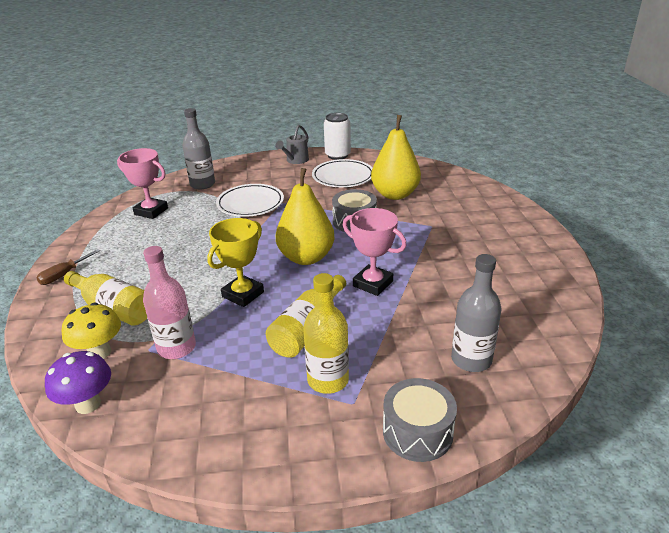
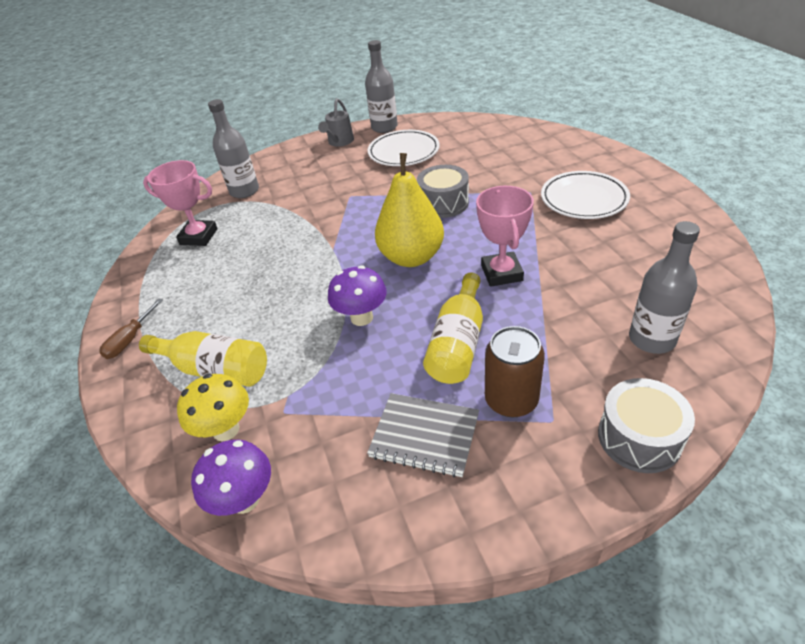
camera: 10 degrees left, 10 degrees up
(176, 348) = (317, 401): pink bottle -> none
(243, 294) = (361, 317): yellow trophy -> purple mushroom
(245, 391) = (424, 436): none -> grey notebook
(250, 204) = (314, 204): white plate -> white plate (583, 199)
(328, 380) = (511, 400): yellow bottle -> brown can
(337, 155) = (384, 127): white can -> grey bottle
(372, 284) = (501, 273): pink trophy -> pink trophy turned 60 degrees clockwise
(395, 194) = (472, 162): yellow pear -> none

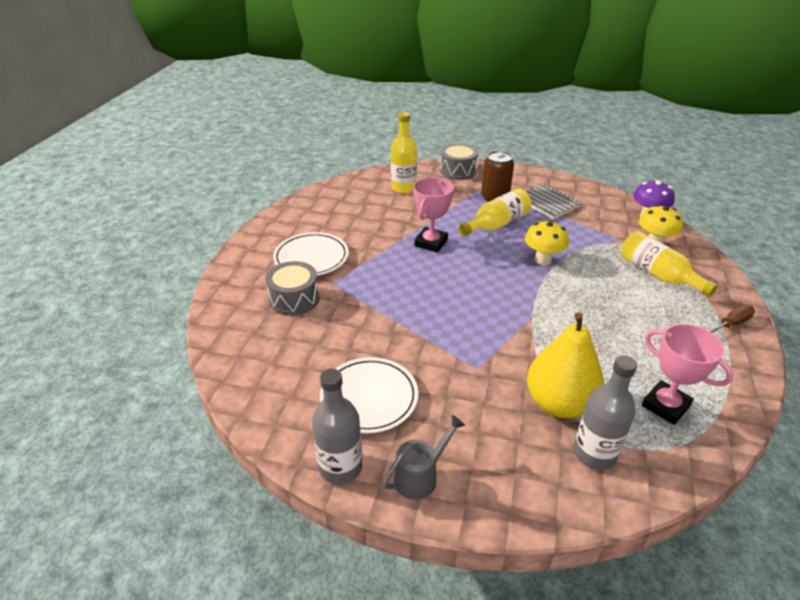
camera: 150 degrees left, 5 degrees down
(361, 317) = (542, 260): purple mushroom -> yellow mushroom
(411, 257) = (476, 280): yellow pear -> yellow pear (559, 403)
(443, 203) = (405, 310): grey drum -> grey drum (294, 298)
(652, 339) = (403, 188): grey bottle -> yellow bottle

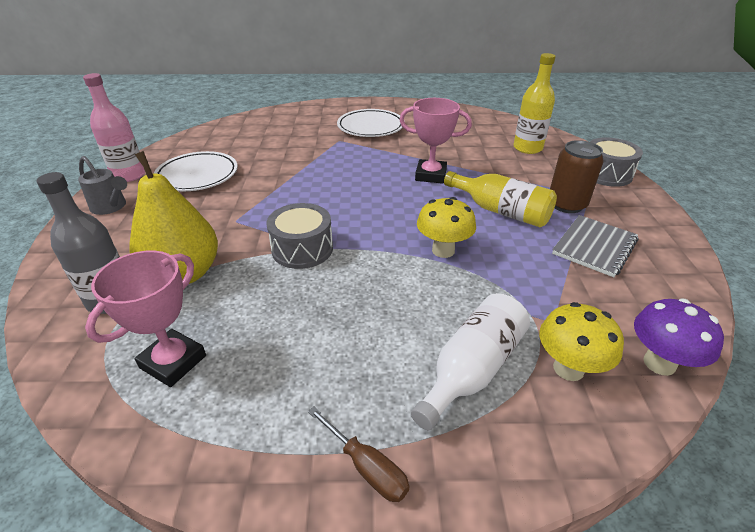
camera: 75 degrees right, 0 degrees up
(294, 298) = (312, 130): grey drum -> grey drum (302, 249)
(340, 467) = (129, 175): grey bottle -> pink bottle
(658, 274) = (472, 369): yellow bottle -> white bottle

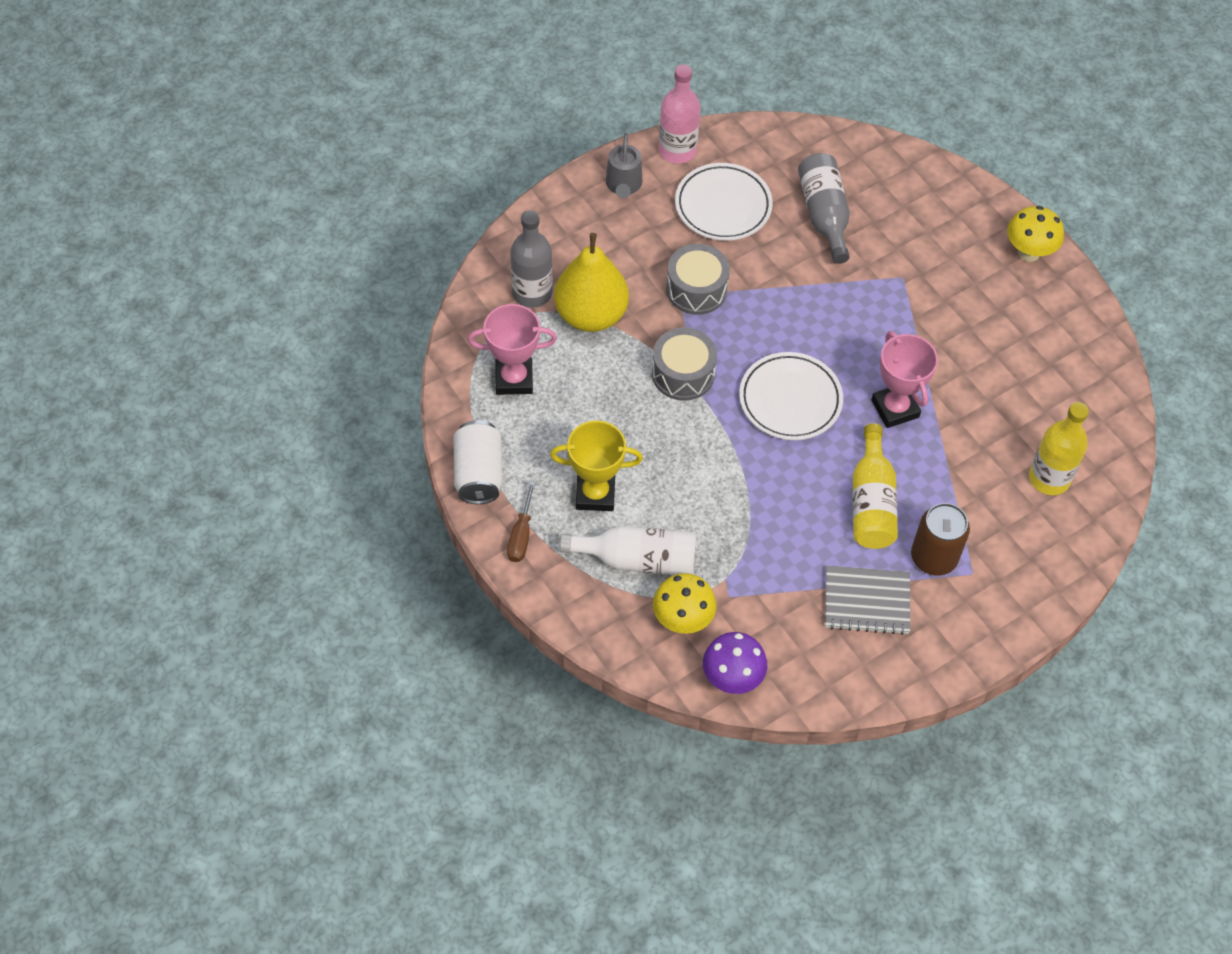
camera: 55 degrees right, 20 degrees up
(244, 466) = (479, 473): none -> white can
(261, 147) = (824, 215): none -> grey bottle
(368, 364) = (595, 494): none -> yellow trophy
(370, 127) = (965, 288): white plate -> white plate (790, 400)
(443, 250) = (764, 481): yellow mushroom -> yellow mushroom (1028, 252)
(606, 174) = (1044, 579): grey drum -> grey drum (696, 289)

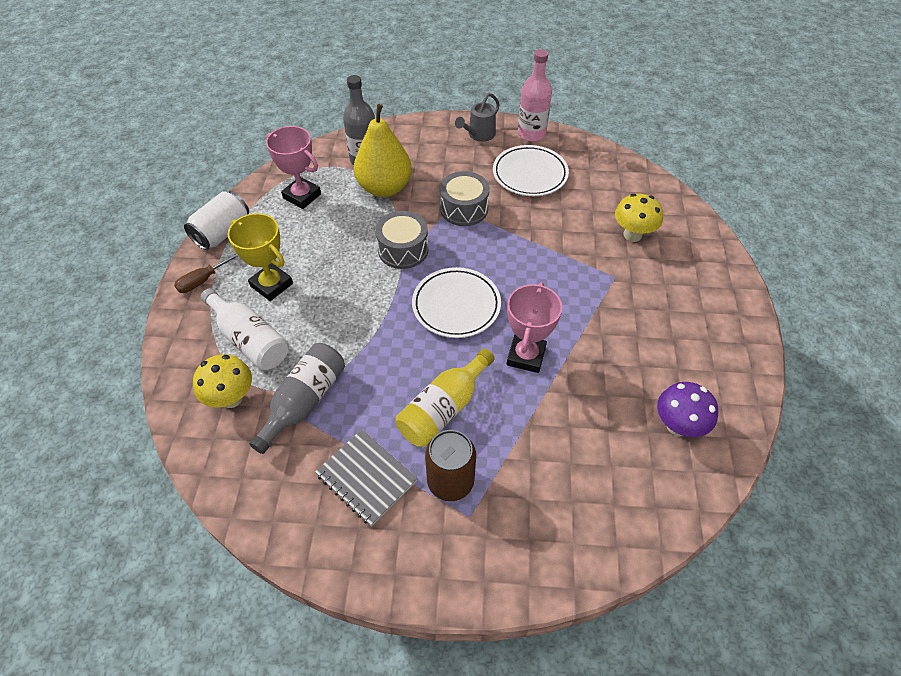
camera: 40 degrees right, 5 degrees down
(732, 679) = (216, 462): purple mushroom -> purple mushroom (677, 426)
(824, 215) = (593, 212): grey bottle -> grey bottle (304, 401)
(1028, 252) = (732, 313): yellow mushroom -> yellow mushroom (632, 235)
(1049, 478) = (604, 485): yellow bottle -> none

